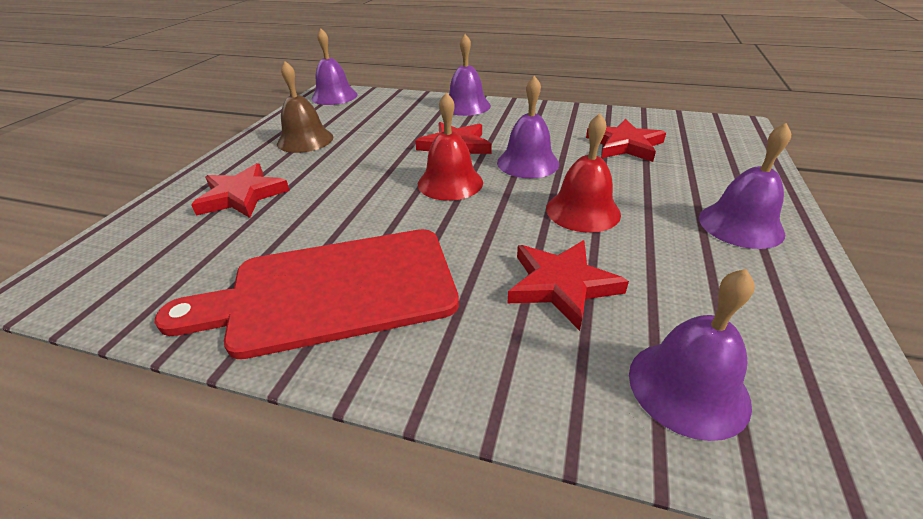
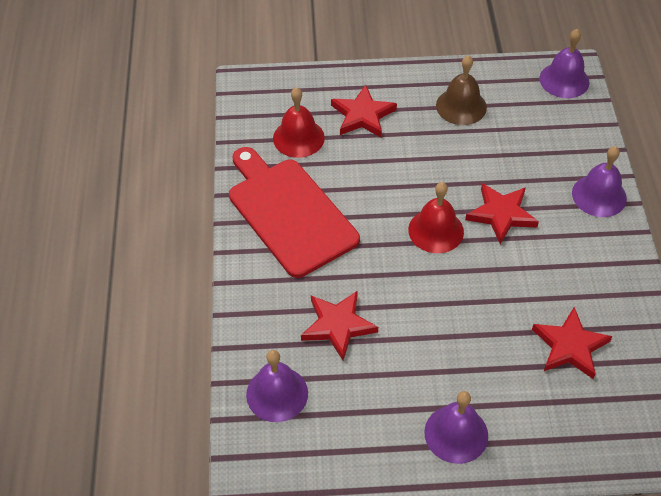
camera: 70 degrees right, 15 degrees up
(528, 163) = (495, 275): purple bell -> none
(583, 211) = (432, 326): red bell -> red bell (298, 138)

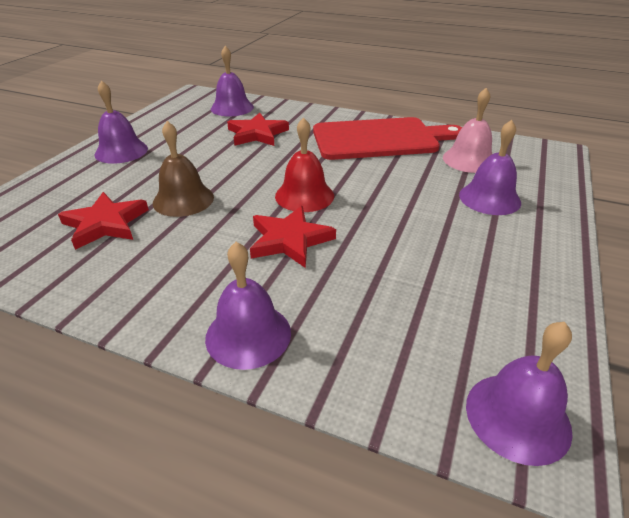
camera: 115 degrees right, 15 degrees down
(298, 138) = (469, 160): red bell -> pink bell
(363, 115) = (489, 198): red star -> purple bell
(461, 106) = (483, 270): brown bell -> brown bell (183, 199)

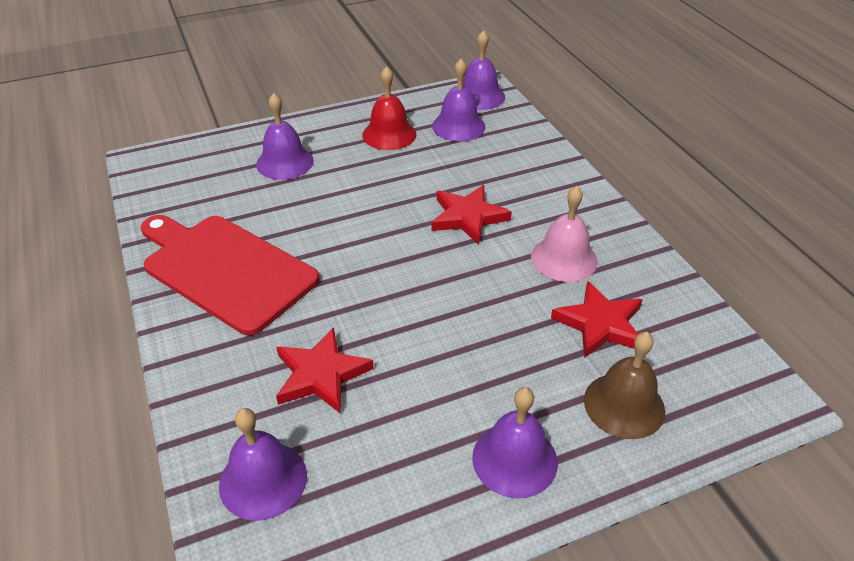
camera: 135 degrees left, 5 degrees up
(183, 199) = (509, 311): brown bell -> brown bell (624, 405)
(248, 334) = (559, 179): purple bell -> purple bell (458, 126)
(304, 195) = (403, 248): red bell -> red bell (389, 134)
(469, 160) = (217, 196): pink bell -> pink bell (564, 258)

